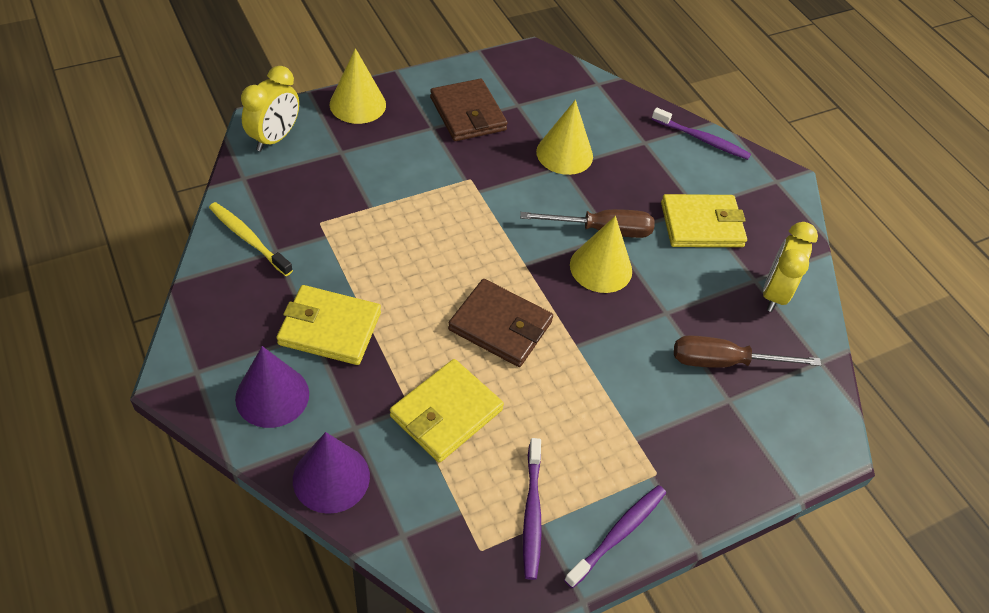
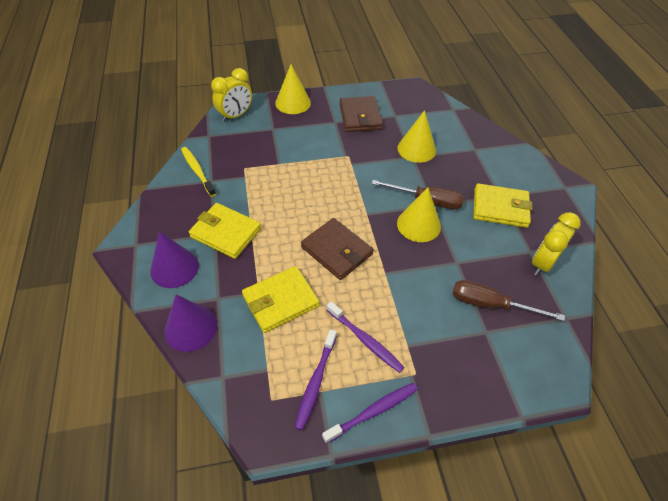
camera: 20 degrees right, 0 degrees up
(701, 139) = (516, 153): purple toothbrush -> purple toothbrush (365, 340)

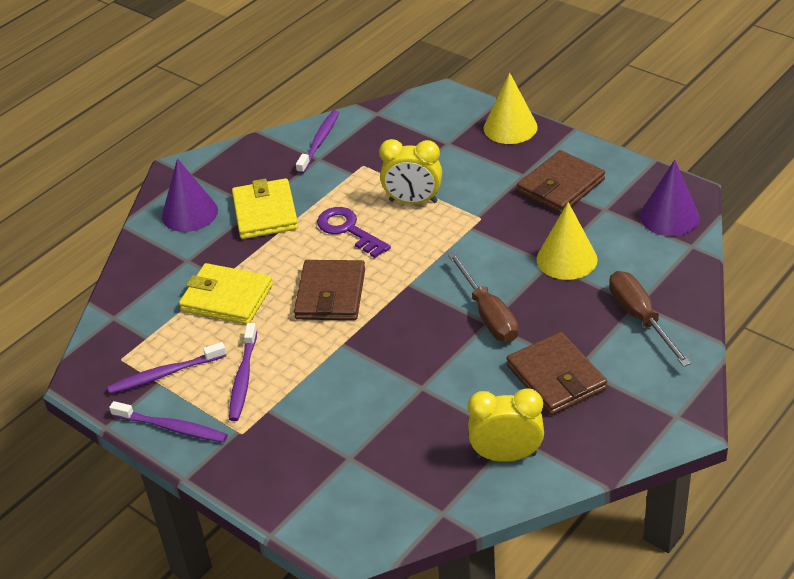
camera: 55 degrees right, 10 degrees down
(190, 328) = (140, 266): purple cone -> purple cone (669, 216)
(197, 171) = (319, 142): yellow toothbrush -> purple toothbrush
(235, 116) = (431, 108): yellow clock -> yellow clock (413, 201)
(291, 208) = (348, 230): none -> purple key
(418, 225) = (442, 329): yellow cone -> none
(490, 304) = (391, 442): brown screwdriver -> brown screwdriver (640, 318)
(500, 208) = (556, 377): yellow wallet -> brown wallet

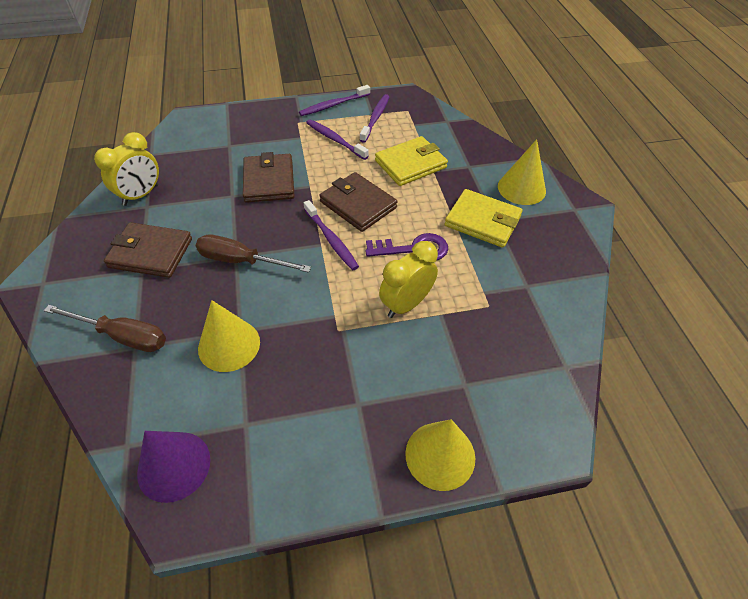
camera: 125 degrees right, 10 degrees up
(189, 213) = (521, 188): purple cone -> yellow cone
(319, 142) = (551, 299): purple toothbrush -> purple toothbrush (331, 239)
(561, 186) = (311, 418): brown wallet -> brown wallet (269, 181)

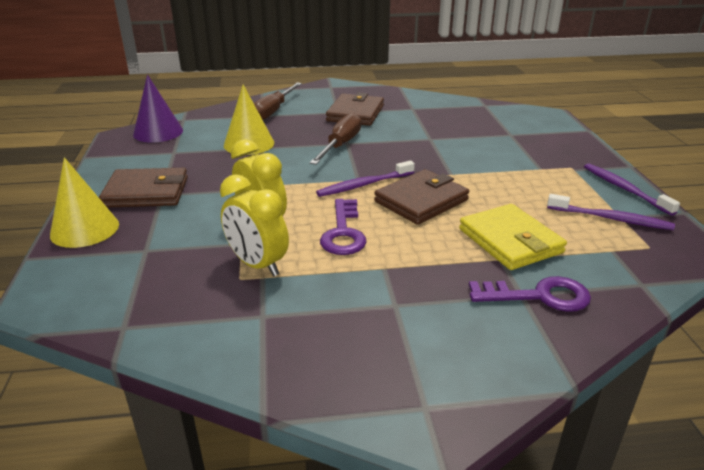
camera: 95 degrees right, 20 degrees down
(141, 195) = (426, 105): yellow clock -> yellow clock (257, 265)
(269, 181) = (455, 154): brown wallet -> brown wallet (146, 192)
(335, 140) = (544, 189): purple toothbrush -> none
(469, 159) = (538, 296): none -> purple key
(482, 221) = (392, 292): yellow wallet -> none
(521, 188) = (474, 345): yellow cone -> none

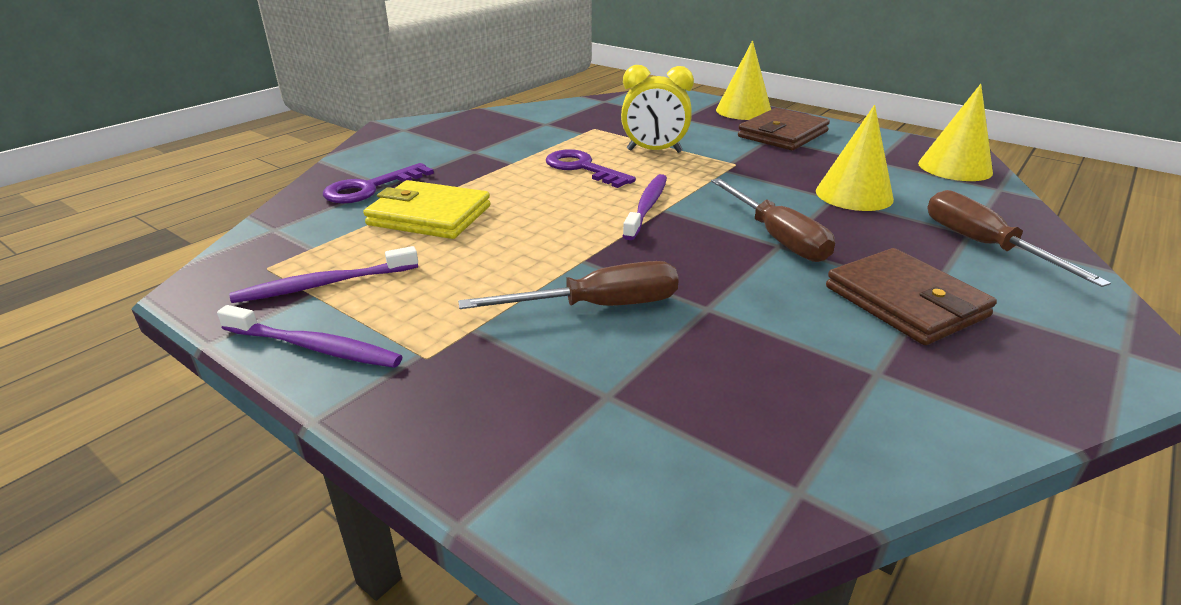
camera: 135 degrees right, 0 degrees up
(158, 132) = (954, 167): purple cone -> yellow cone
(257, 265) = (599, 135): yellow clock -> none
(421, 201) = (564, 215): brown wallet -> none
(475, 155) = (598, 306): none -> brown screwdriver

